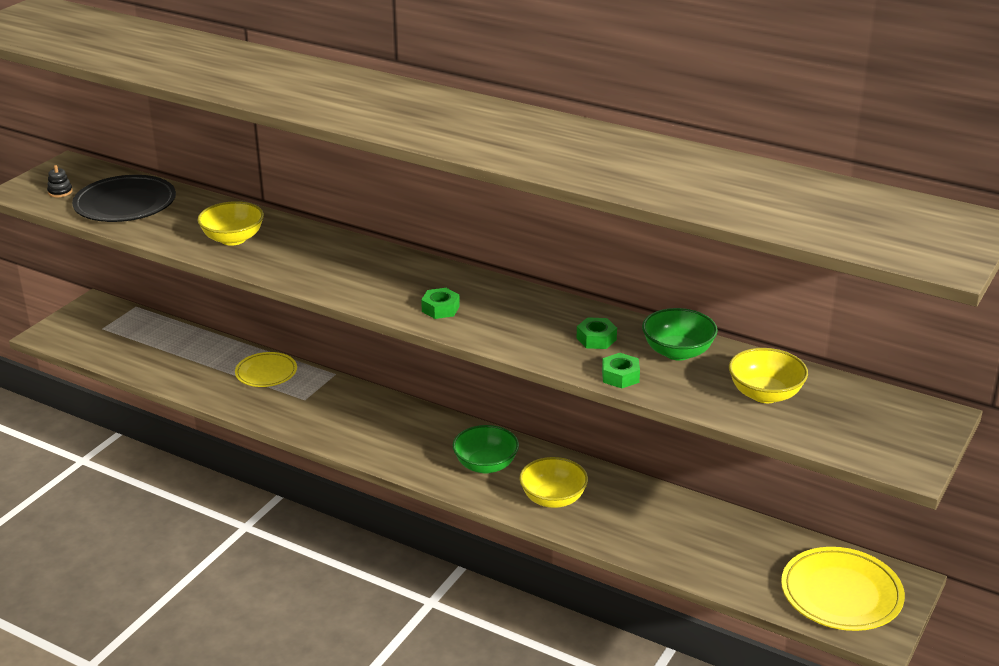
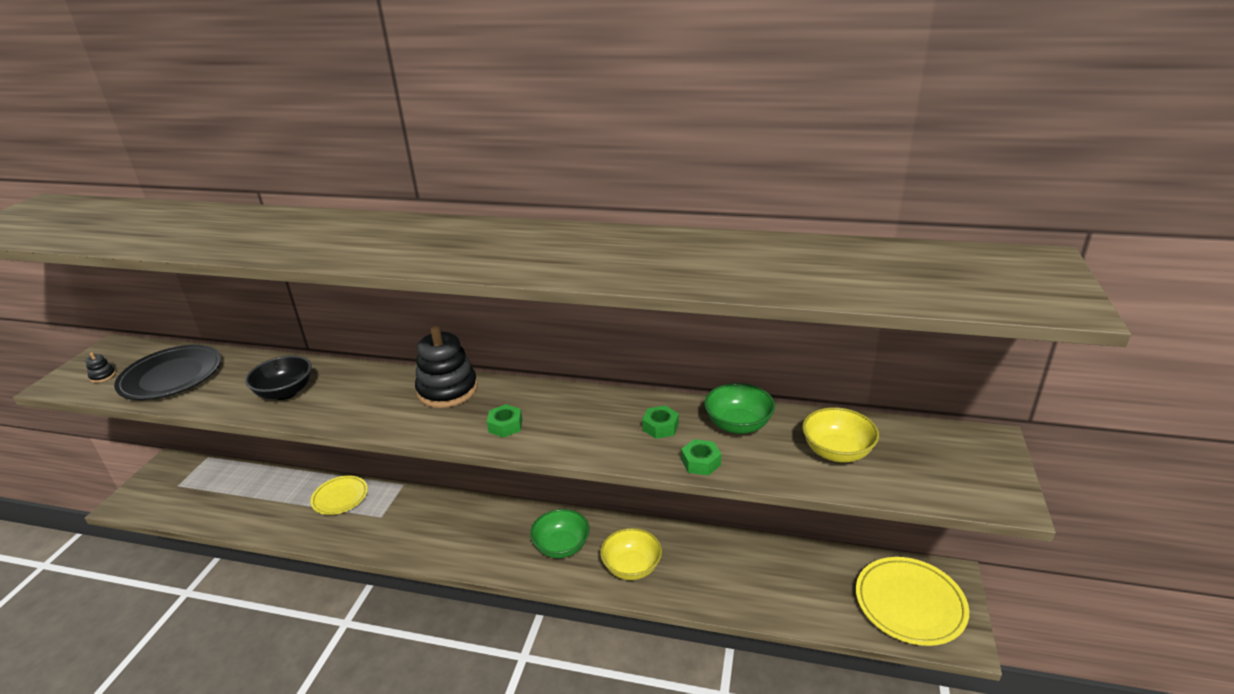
camera: 15 degrees left, 0 degrees up
(233, 239) = (285, 392): yellow bowl -> black bowl
(394, 266) = (447, 390): none -> black stacking toy

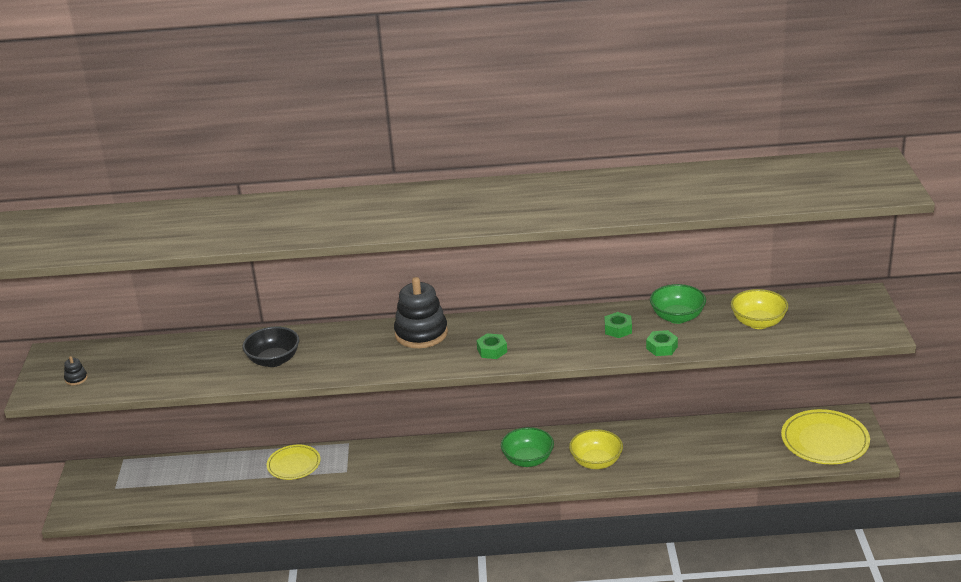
camera: 15 degrees left, 0 degrees up
(171, 376) = (147, 367): black plate -> none

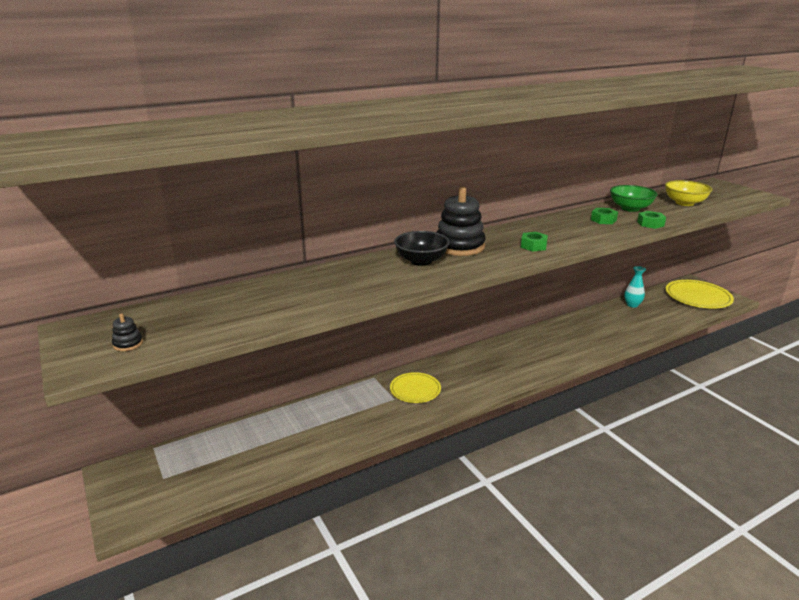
camera: 30 degrees left, 5 degrees down
(274, 360) = (348, 286): black bowl -> black bowl (421, 261)
(294, 464) = (340, 406): yellow plate -> yellow plate (415, 390)
(528, 460) = (530, 353): green bowl -> none
(596, 462) = (579, 342): yellow bowl -> none
(722, 429) = (632, 305): none -> turquoise vase

